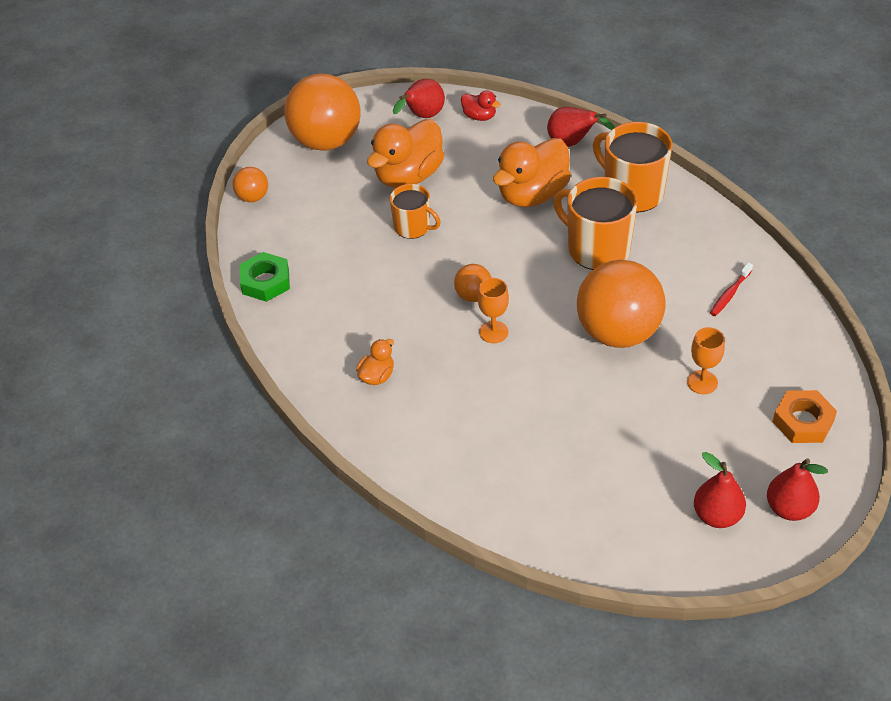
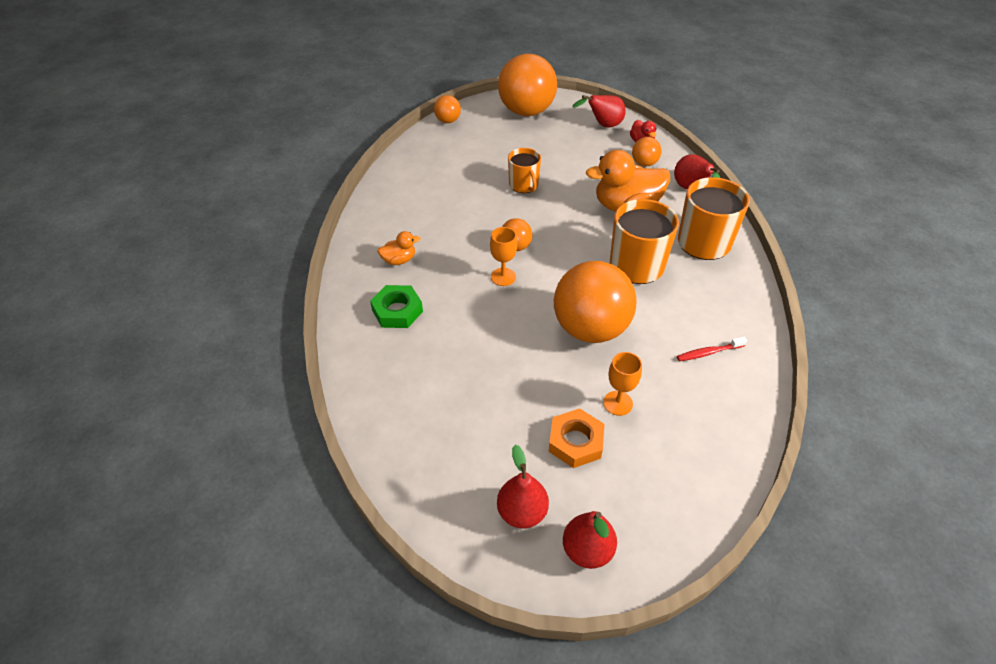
camera: 35 degrees right, 0 degrees up
(265, 281) = (400, 169): green nut -> green nut (397, 311)
(408, 176) = (555, 154): orange duck -> none
(504, 139) = (644, 163): none -> orange ball
(803, 421) = (672, 487): orange nut -> orange nut (575, 442)

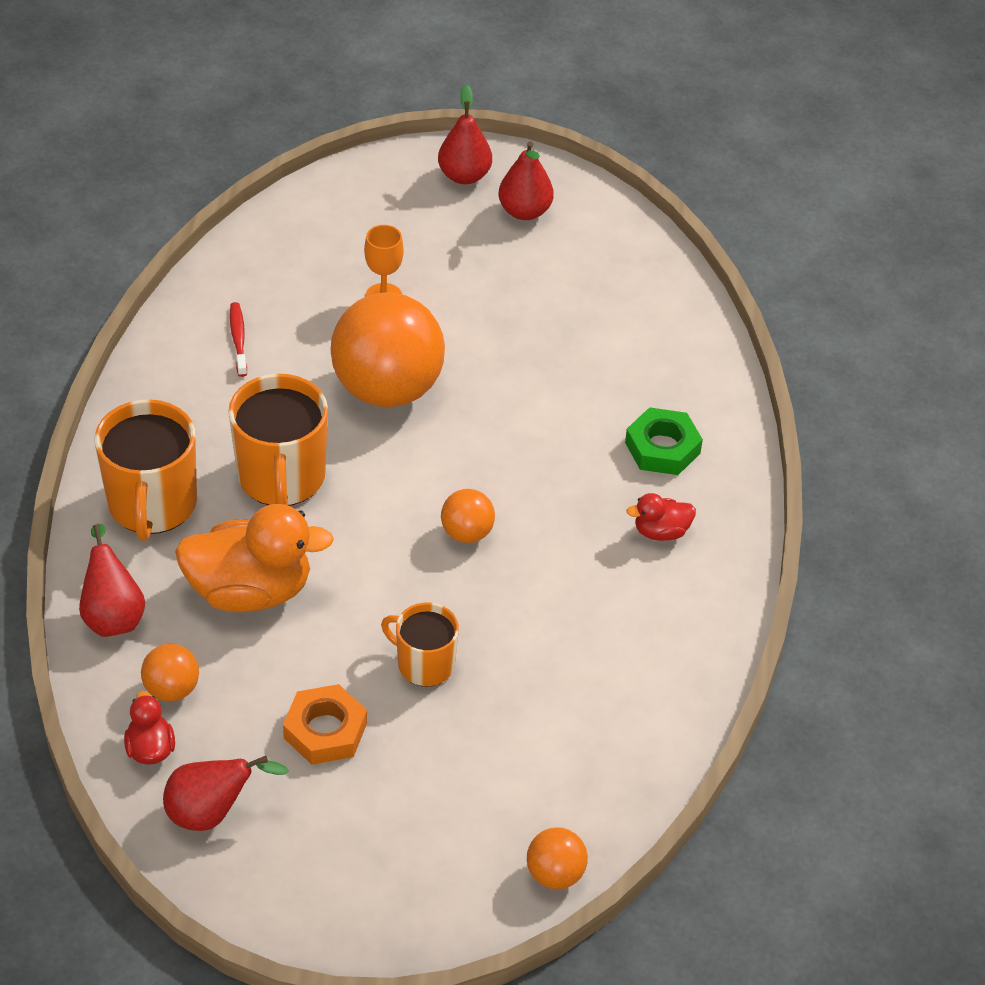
camera: 175 degrees left, 0 degrees up
(399, 260) = (661, 532): orange duck -> red duck
(503, 277) = (497, 482): orange goblet -> none
(524, 185) = (424, 664): orange mug -> orange mug turned 45 degrees counterclockwise
(526, 111) = (370, 884): orange ball -> none
(575, 442) = (448, 264): orange nut -> orange nut (325, 731)
(708, 352) = (238, 339): red toothbrush -> red toothbrush turned 90 degrees counterclockwise

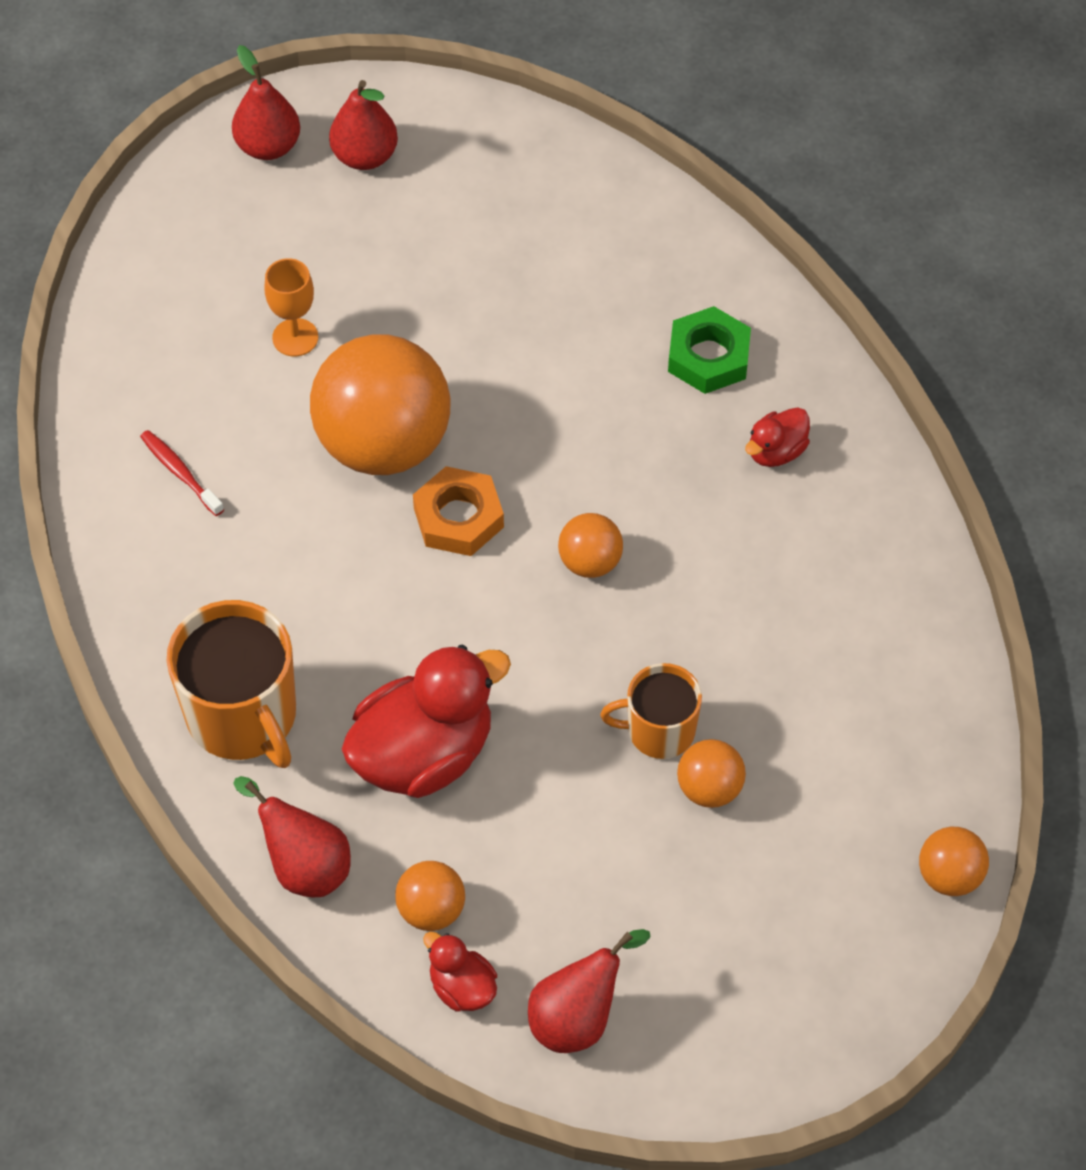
camera: 30 degrees left, 10 degrees up
(250, 591) = (423, 754): orange duck -> red duck
(281, 477) = (354, 608): orange mug -> none
(325, 731) = (619, 861): orange nut -> orange nut (458, 518)
(428, 720) = (709, 788): none -> orange ball

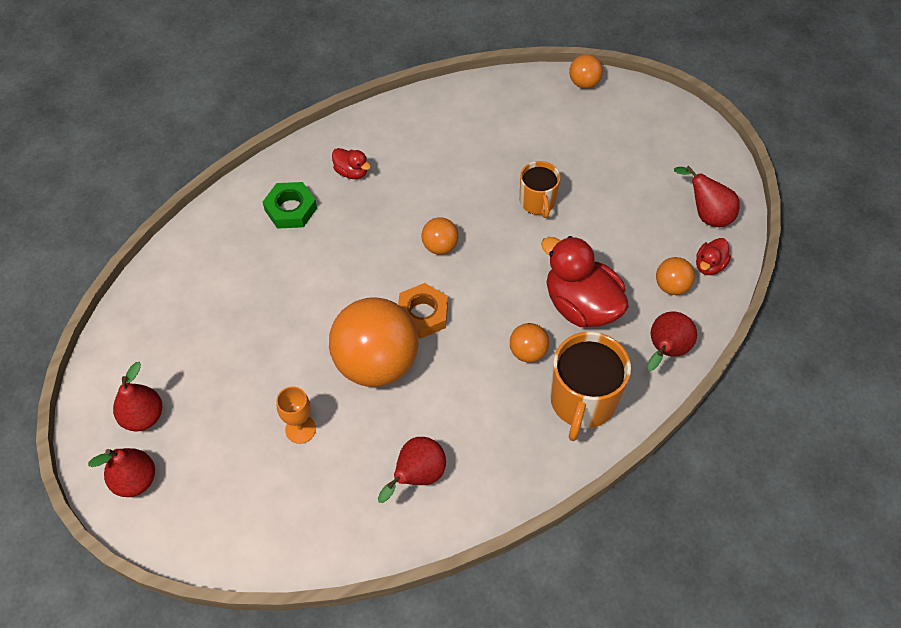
camera: 100 degrees left, 0 degrees up
(180, 472) = (417, 476): red toothbrush -> red pear
(243, 716) = (582, 401): orange mug -> orange mug turned 150 degrees clockwise
(709, 788) = (565, 177): orange ball -> orange ball (528, 352)

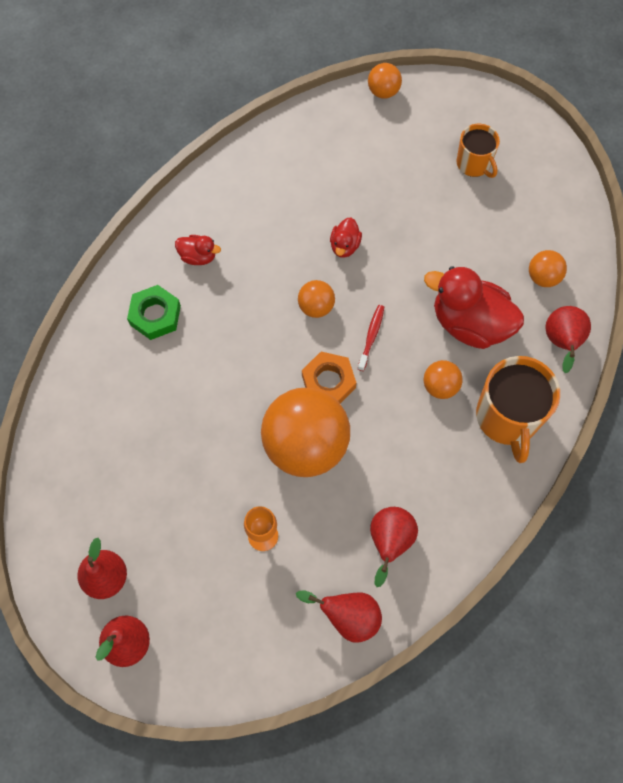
camera: 20 degrees left, 10 degrees up
(480, 287) = (371, 336): none -> red toothbrush
(537, 202) = (389, 231): orange mug -> orange mug (474, 164)
(707, 214) = (548, 194): red pear -> red pear (348, 617)
(709, 265) = (568, 245): red duck -> red duck (344, 246)

